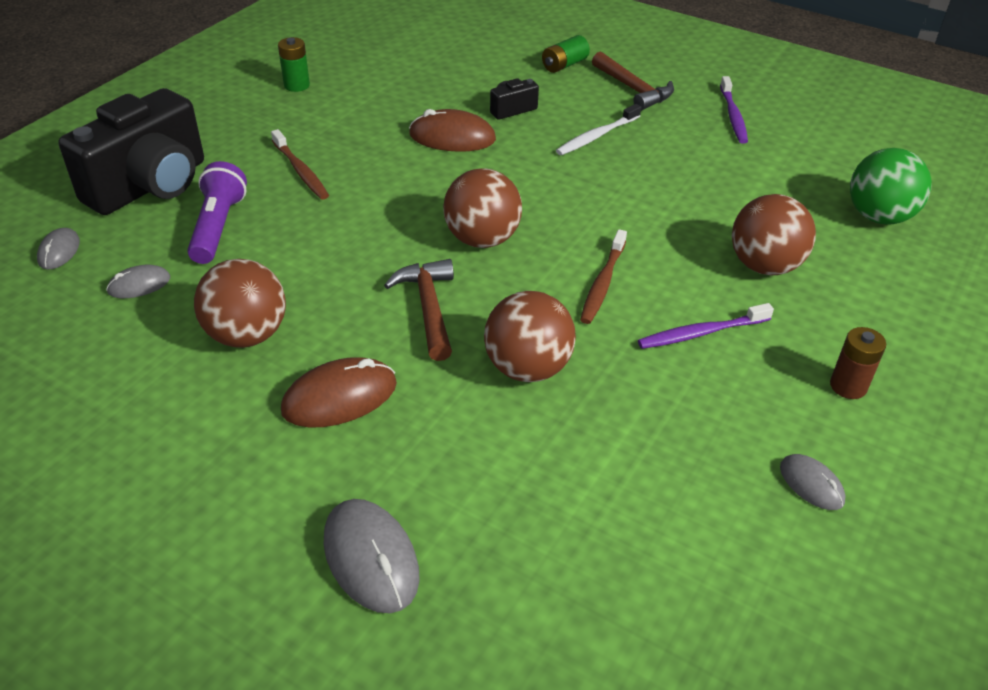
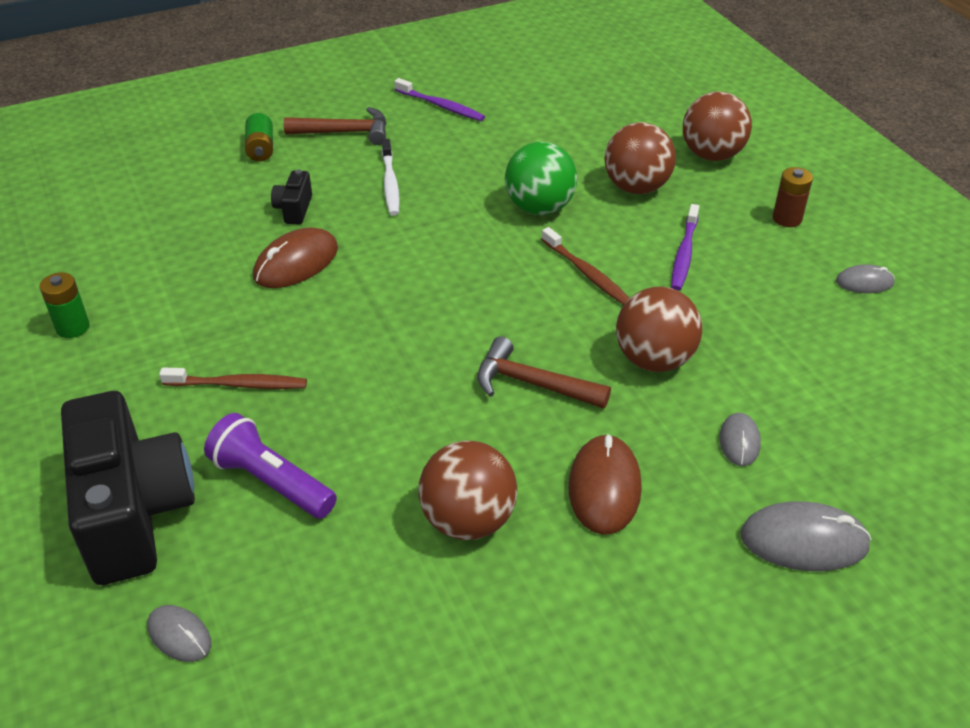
camera: 55 degrees left, 0 degrees up
(139, 285) = (311, 580): grey mouse -> grey mouse (739, 441)
(482, 239) = (468, 312): brown ball -> brown ball (711, 155)
(878, 217) = (629, 112): green ball -> green ball (539, 208)

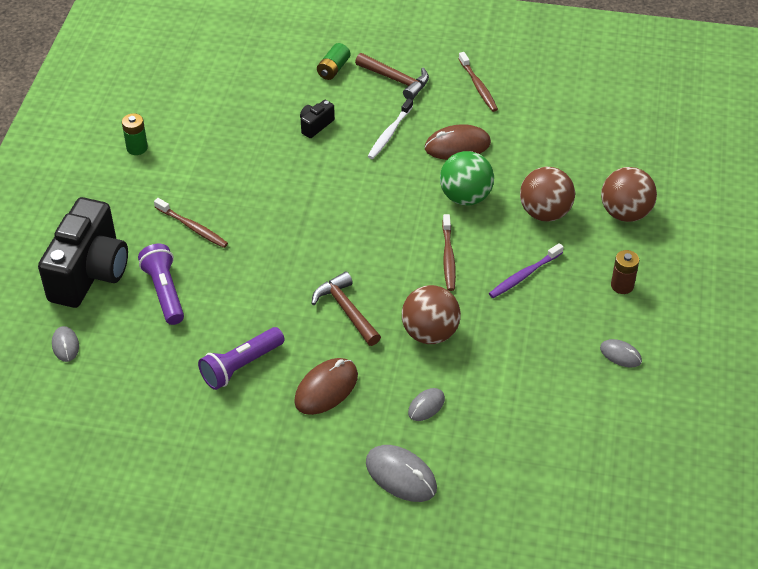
camera: 35 degrees right, 5 degrees up
(296, 263) = (285, 164): brown mouse -> brown mouse (457, 146)
(441, 106) = (478, 86): purple toothbrush -> brown toothbrush
(468, 520) = (241, 366): brown ball -> purple flashlight

